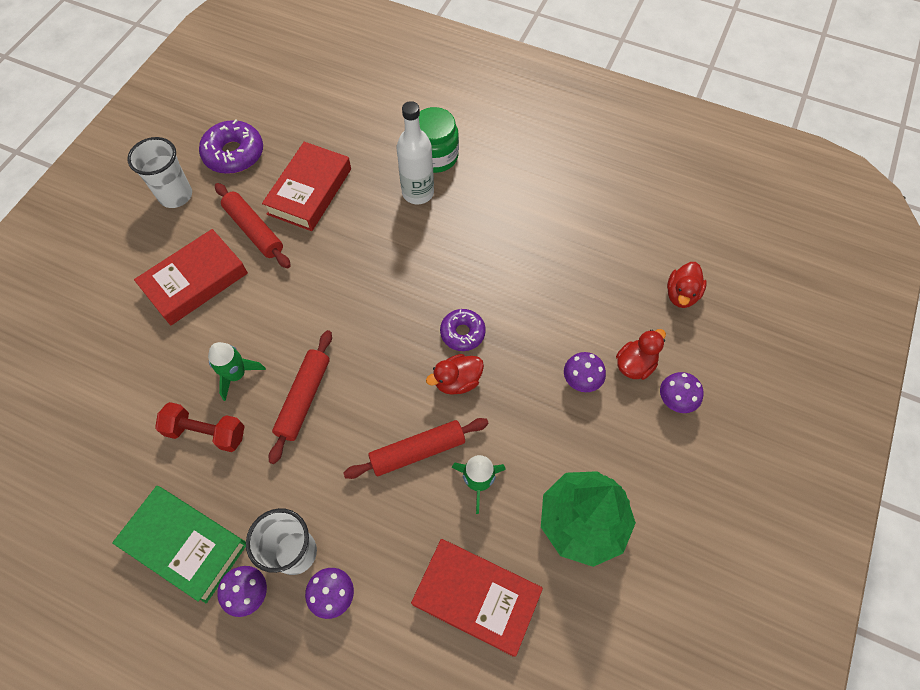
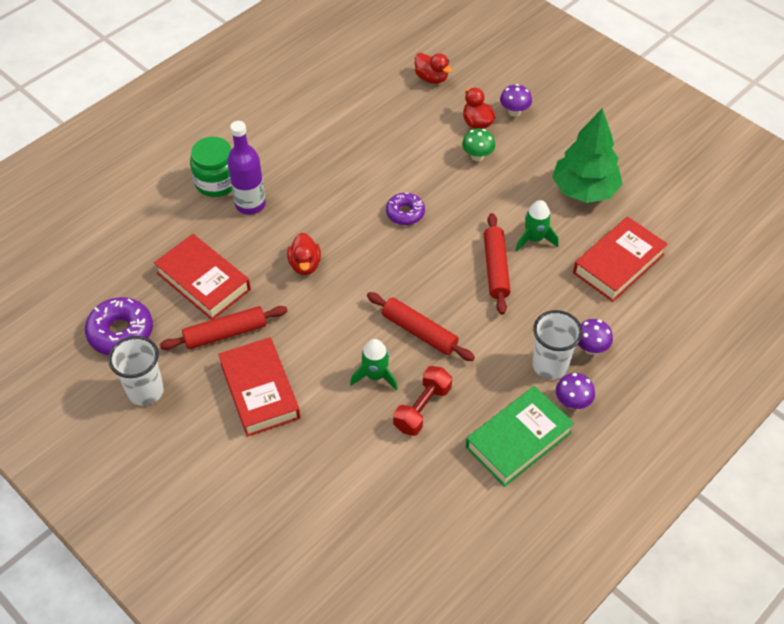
camera: 70 degrees left, 10 degrees down
(418, 193) = (250, 204): white bottle -> purple bottle
(457, 381) = (446, 228): red duck -> red duck (305, 265)
(581, 381) = (477, 156): purple mushroom -> green mushroom

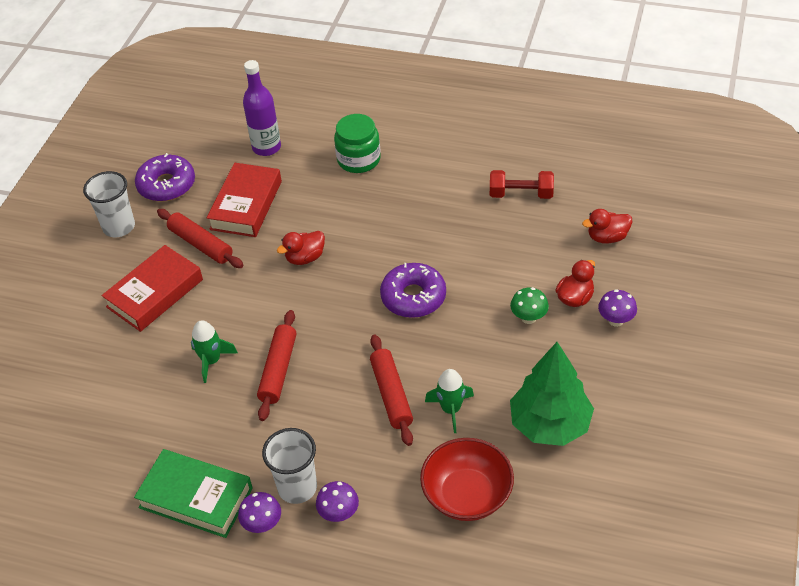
camera: 65 degrees right, 5 degrees down
(250, 204) = (348, 192): purple bottle -> purple bottle (266, 147)
(405, 213) = (413, 297): purple donut -> purple donut, size x1.57
(422, 408) = (194, 410): red dumbbell -> red dumbbell (521, 194)
(431, 78) = (607, 237): red duck -> red duck turned 60 degrees clockwise
(496, 268) = (391, 394): red rolling pin -> red rolling pin turned 75 degrees counterclockwise
(618, 264) = (467, 495): red book -> red bowl

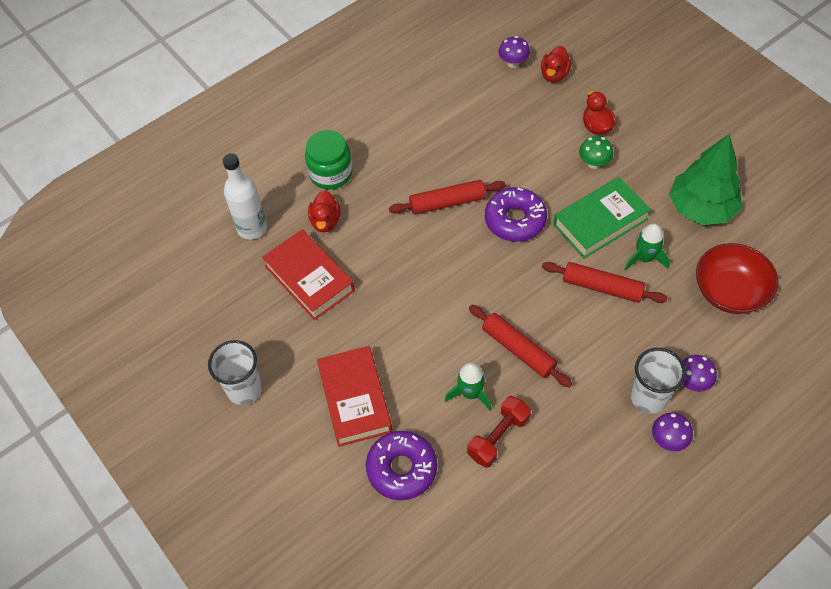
camera: 55 degrees left, 10 degrees up
(166, 185) = (225, 325): purple donut -> purple donut (402, 469)
(196, 497) = (609, 476): green book -> green book (600, 222)
(201, 244) = (326, 335): red rolling pin -> red rolling pin (447, 202)
(266, 147) = (252, 228): purple bottle -> white bottle
(305, 258) = (410, 268): red duck -> red duck (325, 221)
(521, 194) = (466, 96): red dumbbell -> red dumbbell (498, 437)
(615, 320) = (636, 117): purple mushroom -> purple mushroom (513, 63)

